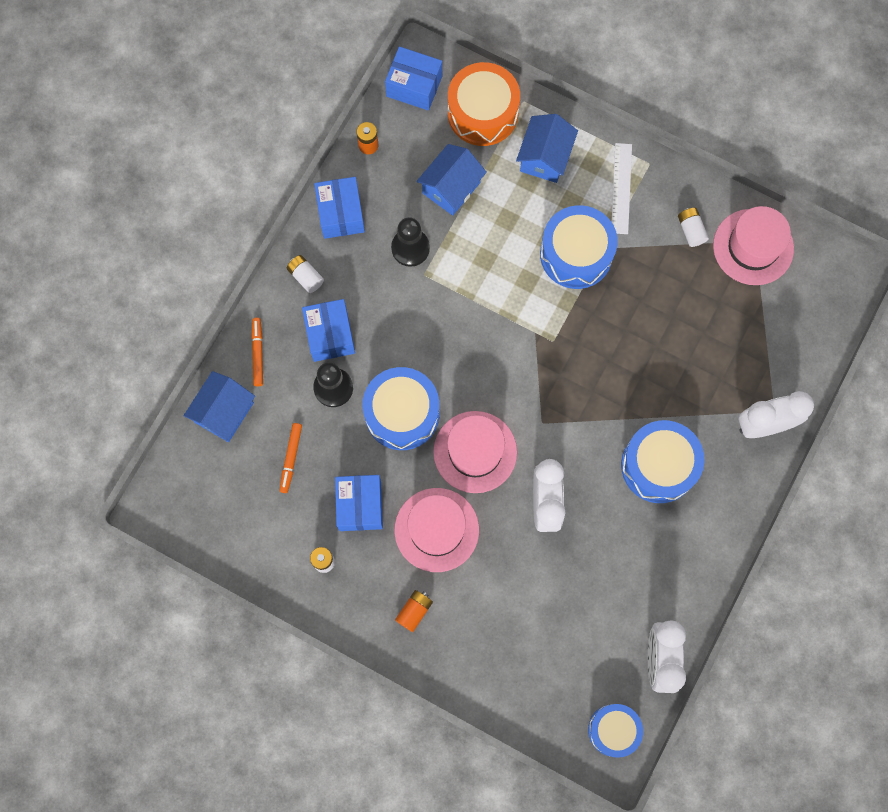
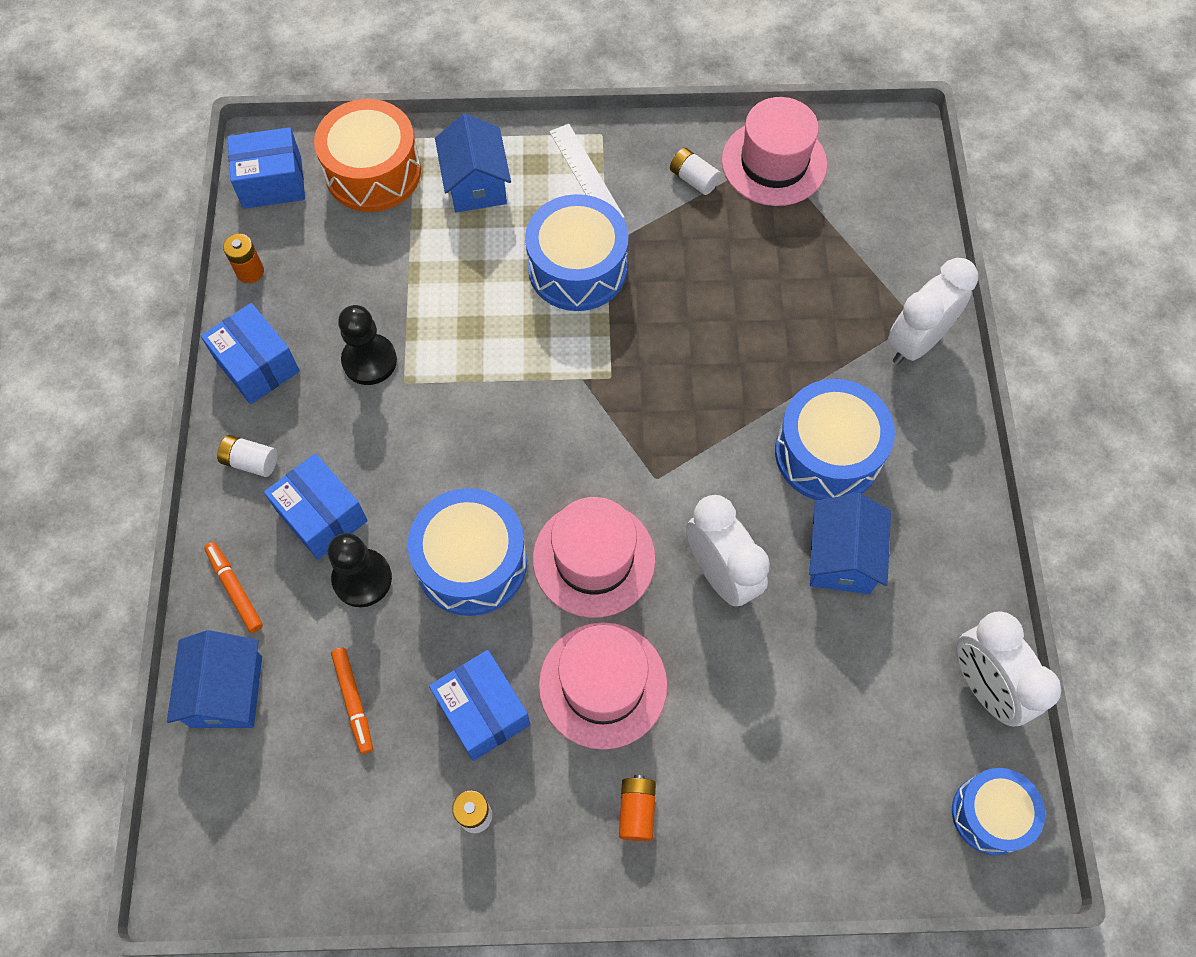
camera: 30 degrees left, 10 degrees down
(451, 188) = (382, 269): blue house -> blue house (842, 557)

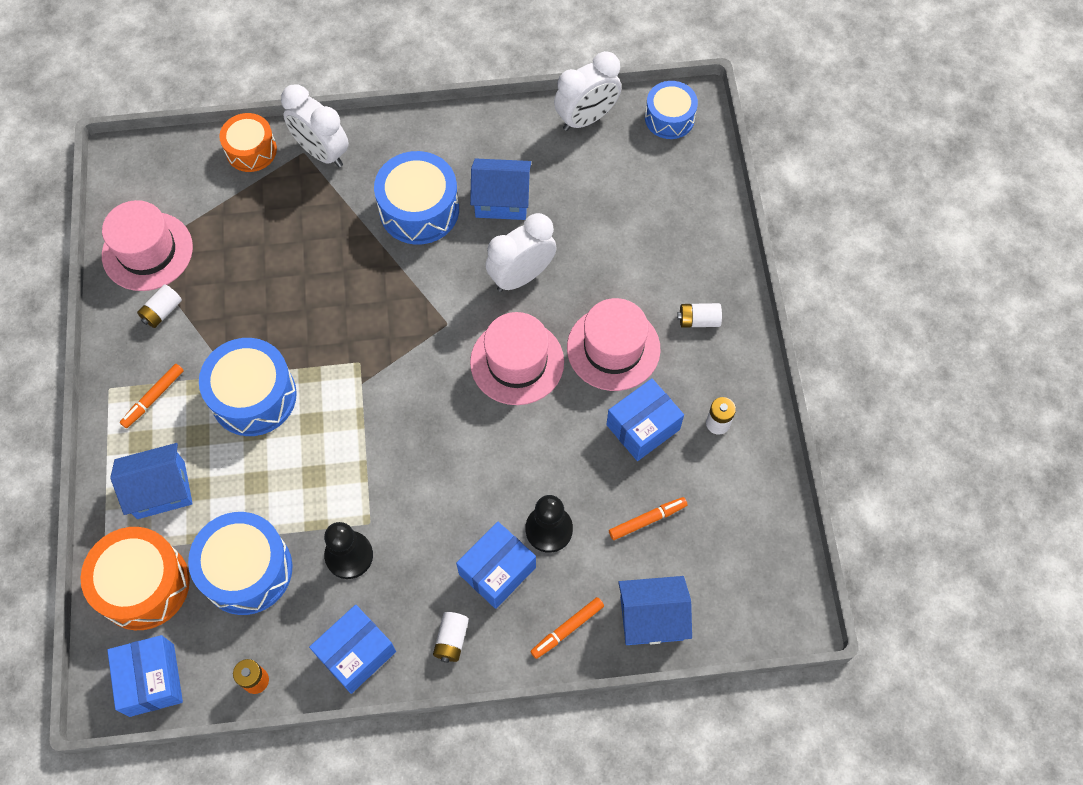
camera: 95 degrees left, 0 degrees up
(471, 562) = (527, 449): blue drum -> blue drum (247, 570)
(586, 174) = (153, 398): white ruler -> orange marker
(637, 811) = (698, 320): orange battery -> white battery
(917, 264) = (251, 150): none -> orange drum

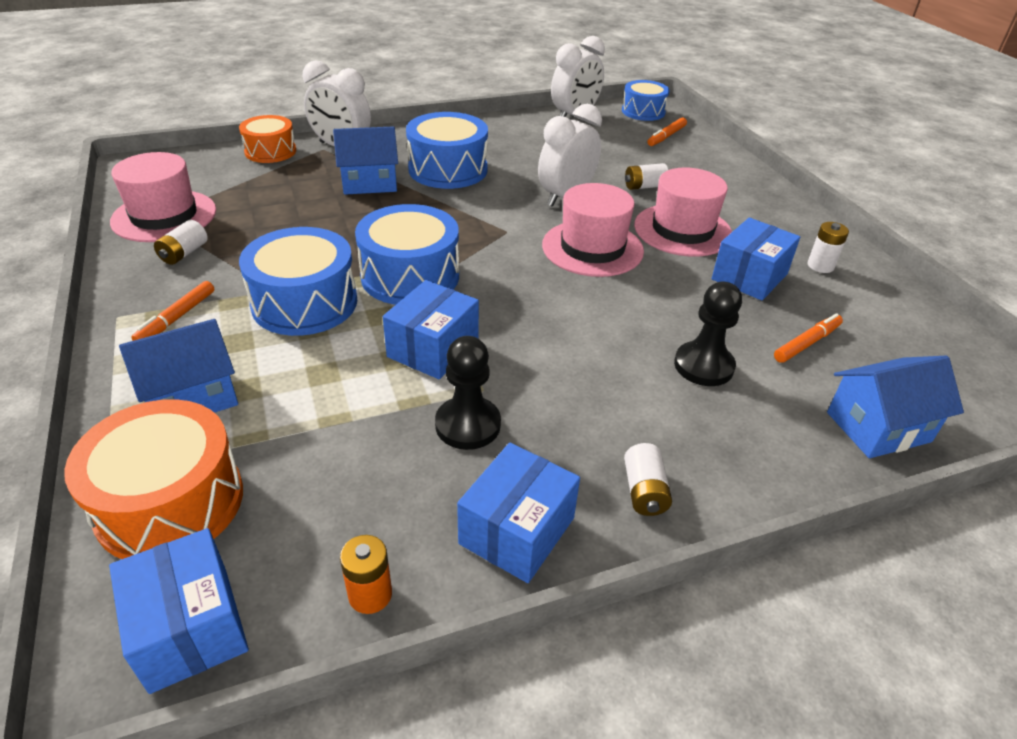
camera: 15 degrees left, 25 degrees down
(247, 570) = (328, 461): blue drum -> blue drum (410, 276)
(497, 570) = (664, 411): blue box -> blue box (433, 348)
(502, 200) = (524, 159): blue house -> blue house (369, 182)
(567, 629) = (786, 454): orange marker -> orange marker (666, 136)
(698, 320) = (749, 206): white battery -> white battery (644, 186)

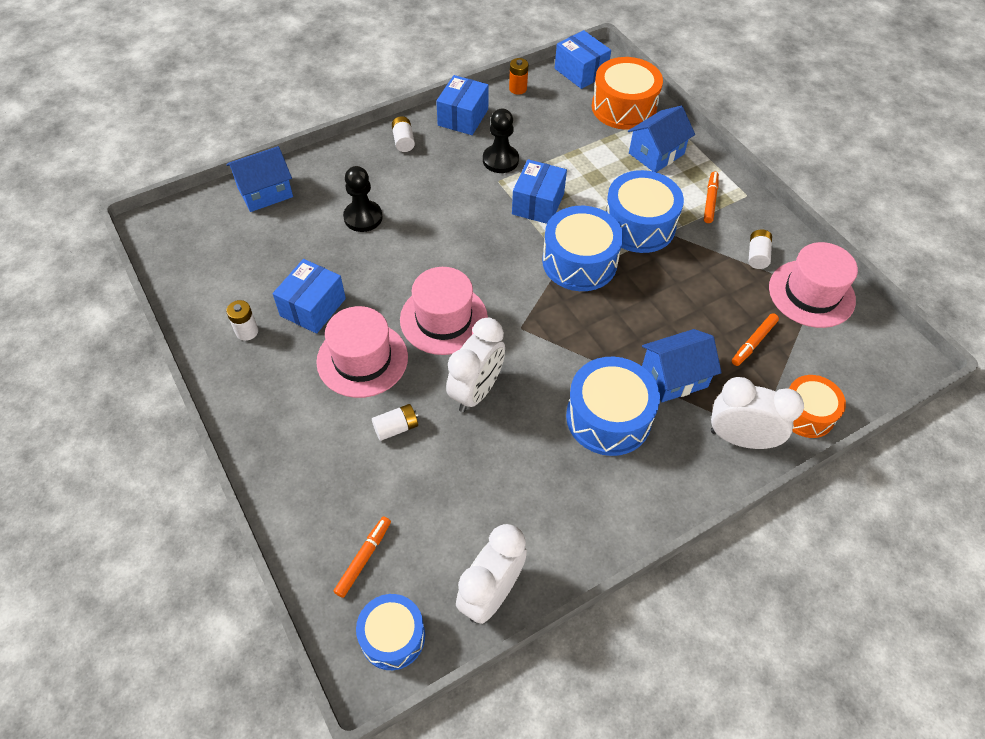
camera: 170 degrees right, 15 degrees up
(807, 343) = (287, 246): orange marker -> orange marker (753, 342)

